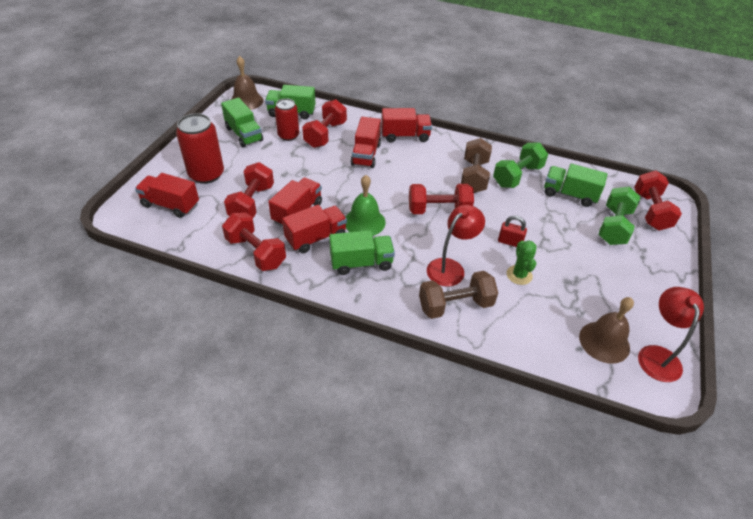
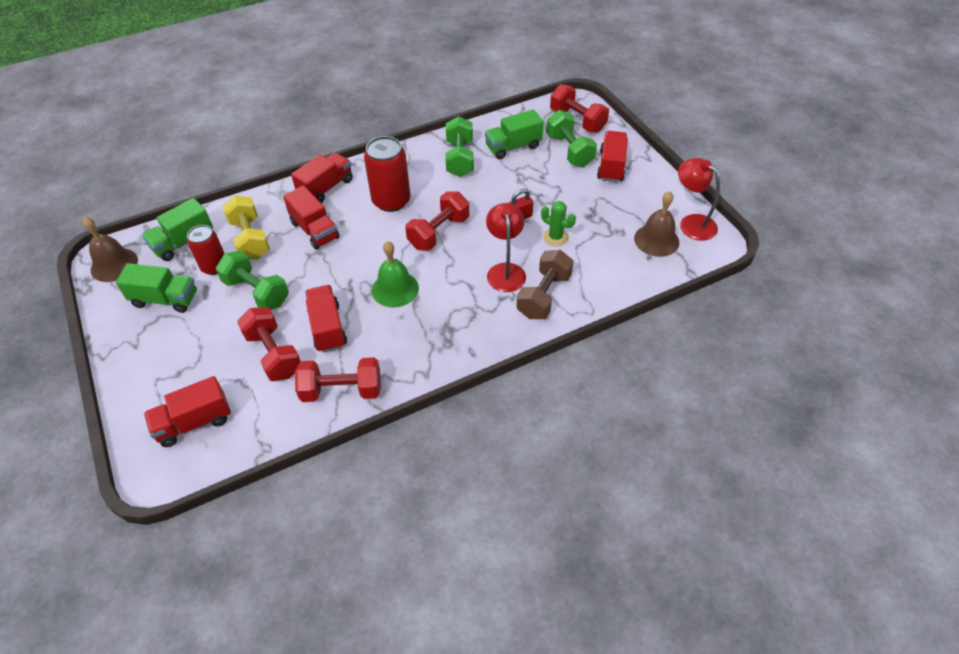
camera: 45 degrees left, 5 degrees up
(206, 174) = (186, 366): red can -> red can (391, 201)
(289, 164) = (257, 292): none -> green dumbbell
(316, 238) = (375, 335): red truck -> red truck (611, 166)
(325, 134) = (250, 239): red dumbbell -> yellow dumbbell
(361, 263) = (438, 323): green truck -> none
(474, 176) = (429, 183): brown dumbbell -> none

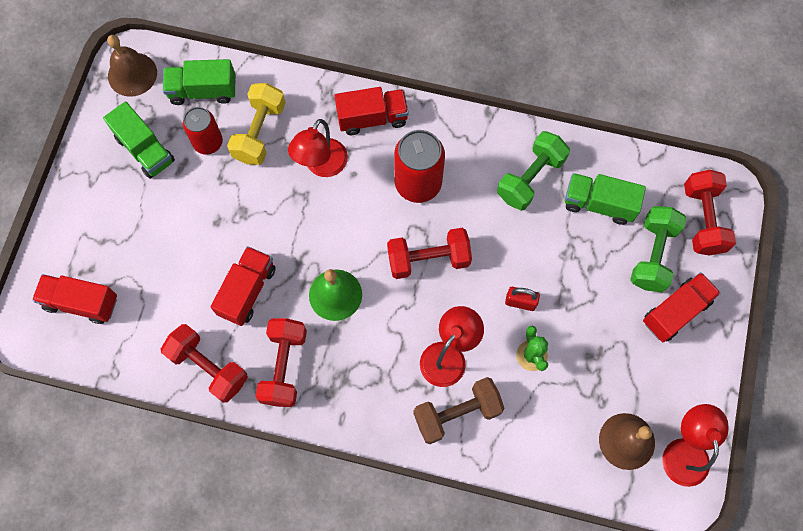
camera: 40 degrees right, 20 degrees up
(257, 292) = (220, 201): green dumbbell -> none
(274, 354) = (185, 283): red dumbbell -> red dumbbell (284, 366)
(315, 230) = (321, 166): red truck -> red lamp

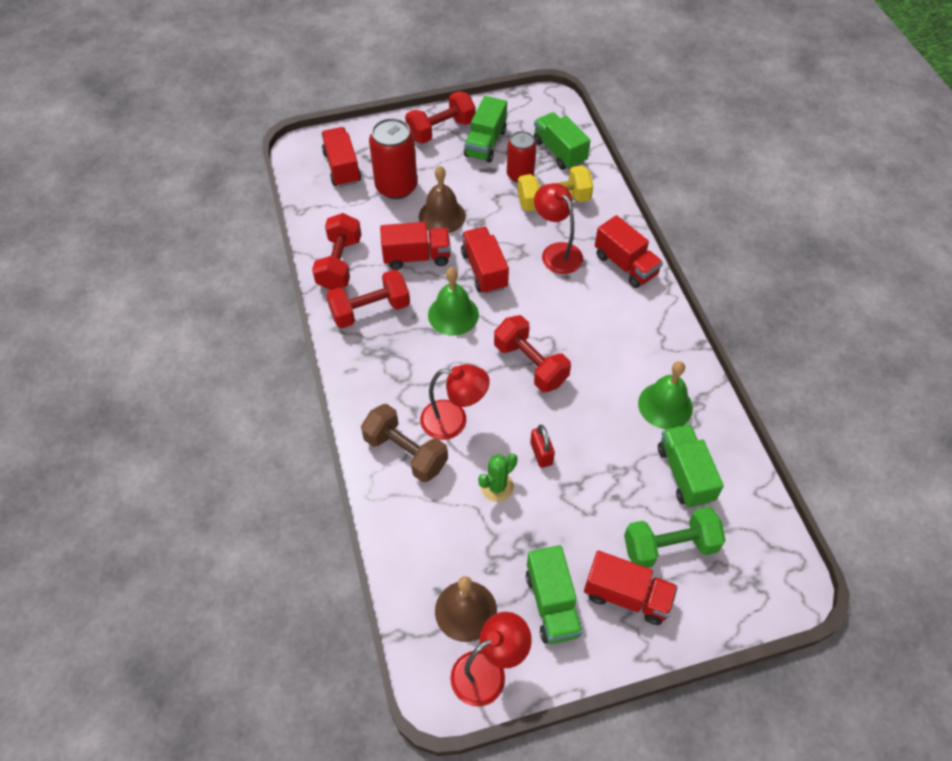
camera: 60 degrees right, 15 degrees down
(132, 74) = (539, 107): brown bell -> brown bell (442, 216)
(302, 239) = (484, 270): none -> red truck
(321, 166) = (556, 252): red lamp -> red lamp turned 60 degrees clockwise
(418, 183) = (593, 324): red can -> red can (396, 187)
(530, 178) = (665, 405): green dumbbell -> green bell
(654, 371) = (552, 604): none -> green truck
(702, 219) = (742, 577): red dumbbell -> red dumbbell (441, 130)

